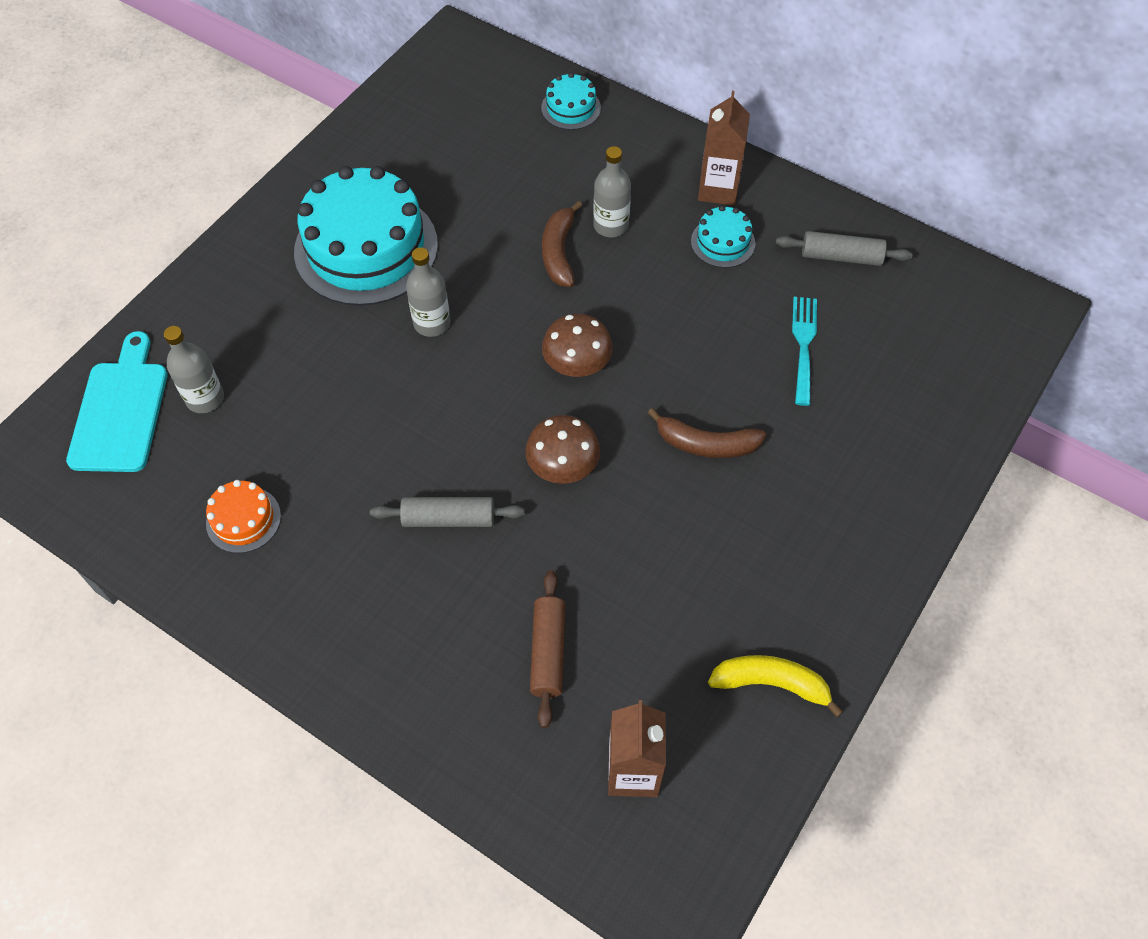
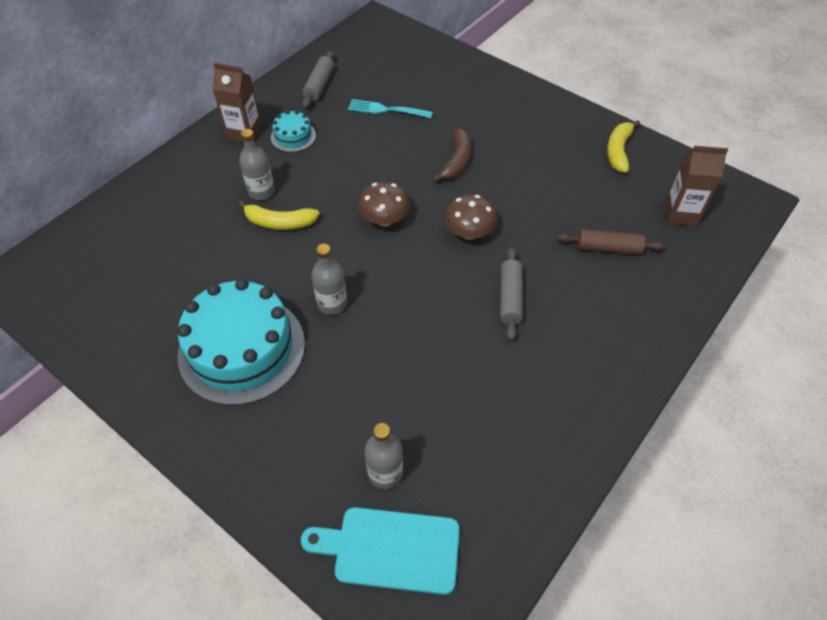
camera: 85 degrees left, 5 degrees down
(243, 519) = (509, 435): orange cake -> none
(559, 252) = (279, 222): brown banana -> yellow banana
(571, 108) = (131, 206): turquoise cake -> none

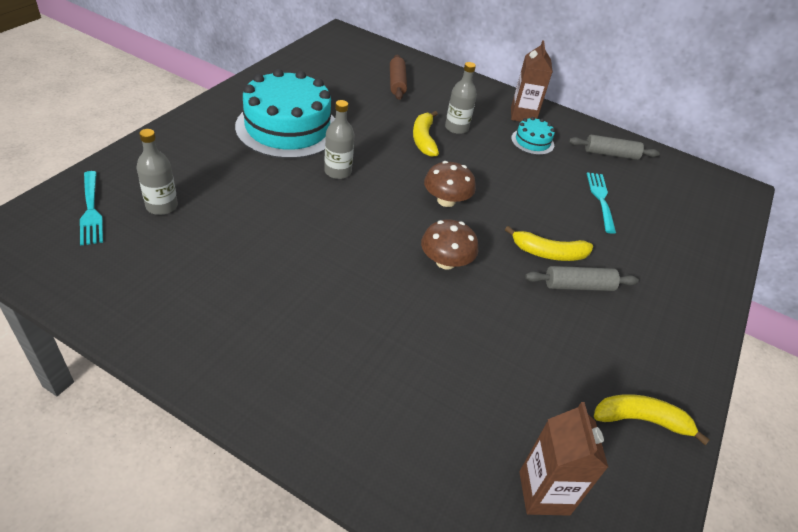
camera: 75 degrees right, 10 degrees down
(390, 549) = (91, 210): turquoise cutting board -> turquoise fork
(456, 161) = (548, 253): brown banana -> yellow banana
(510, 297) = (360, 293): grey rolling pin -> grey rolling pin (578, 286)
(608, 248) = (453, 393): brown rolling pin -> brown rolling pin (397, 83)

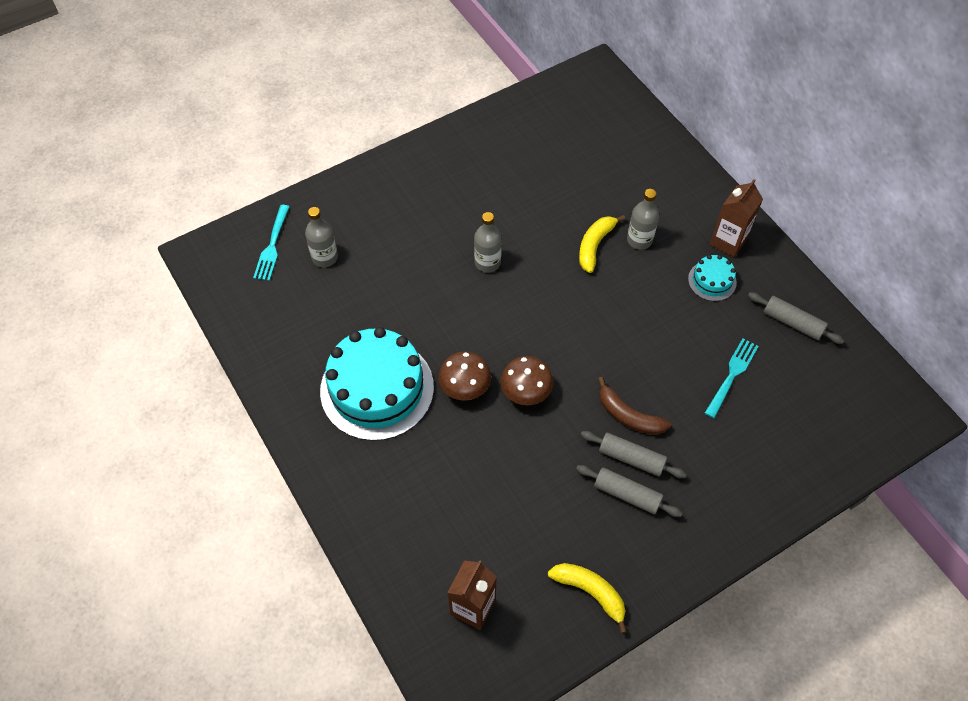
camera: 35 degrees right, 15 degrees up
(287, 128) = (469, 196): turquoise cake -> turquoise cake (377, 389)
(397, 83) = (614, 160): brown rolling pin -> none
(446, 200) = (569, 326): brown mushroom -> brown mushroom (465, 386)
(548, 253) = (628, 416): yellow banana -> brown banana
(599, 317) = (627, 494): none -> grey rolling pin

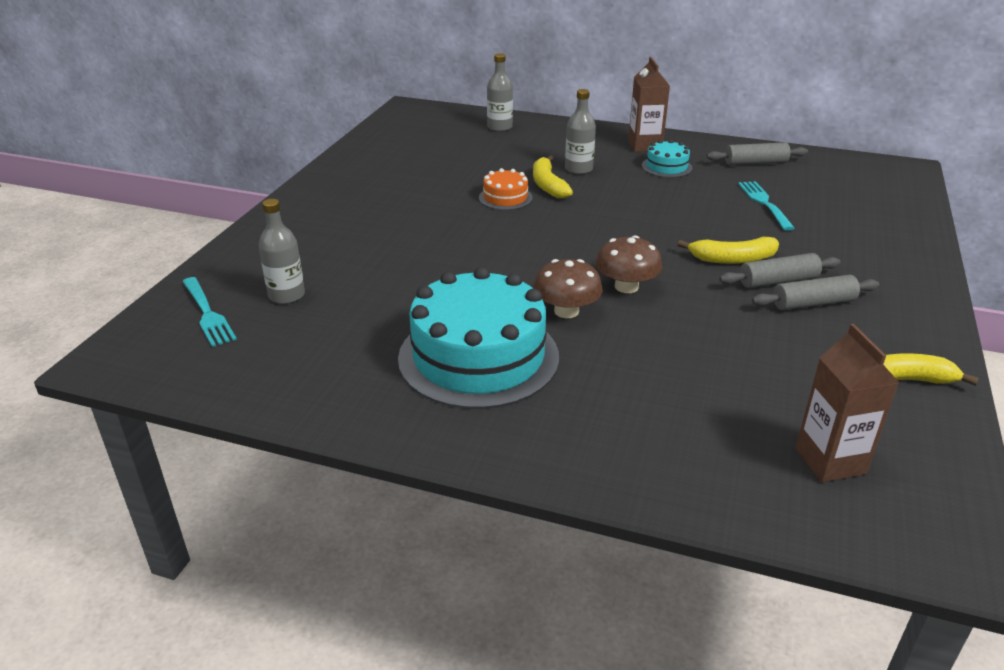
camera: 40 degrees left, 25 degrees down
(487, 262) = (468, 230): grey bottle -> grey bottle (500, 127)
(549, 241) = (505, 198): none -> orange cake
(628, 416) = (732, 259): brown banana -> yellow banana

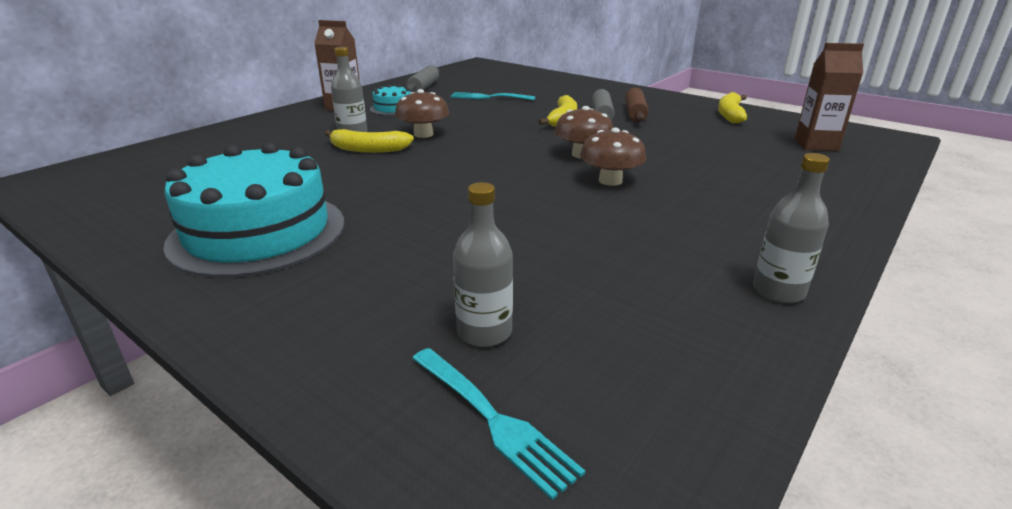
camera: 70 degrees left, 5 degrees down
(207, 314) = (492, 420): turquoise fork -> turquoise fork turned 60 degrees clockwise
(478, 357) = (676, 228): turquoise cake -> turquoise cake (258, 232)
(500, 127) = (199, 147): grey bottle -> grey bottle (778, 291)
(505, 198) = (370, 169): orange cake -> none
(607, 198) = (423, 134): none -> brown mushroom
(813, 303) = (635, 113): grey rolling pin -> brown rolling pin

